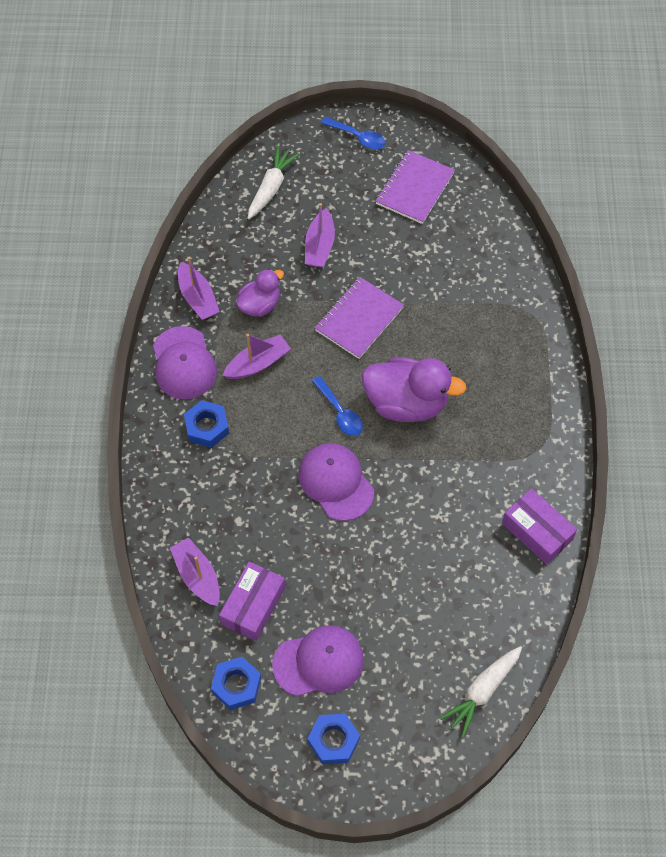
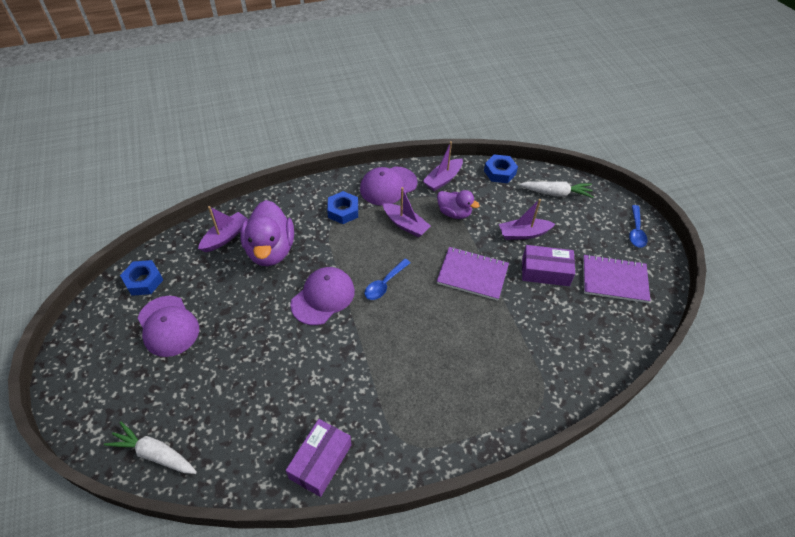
camera: 70 degrees right, 10 degrees down
(253, 606) = (208, 274): purple box -> purple box (545, 271)
(333, 741) = (103, 353): blue nut -> blue nut (499, 172)
(406, 403) = (410, 326): purple duck -> purple duck (270, 250)

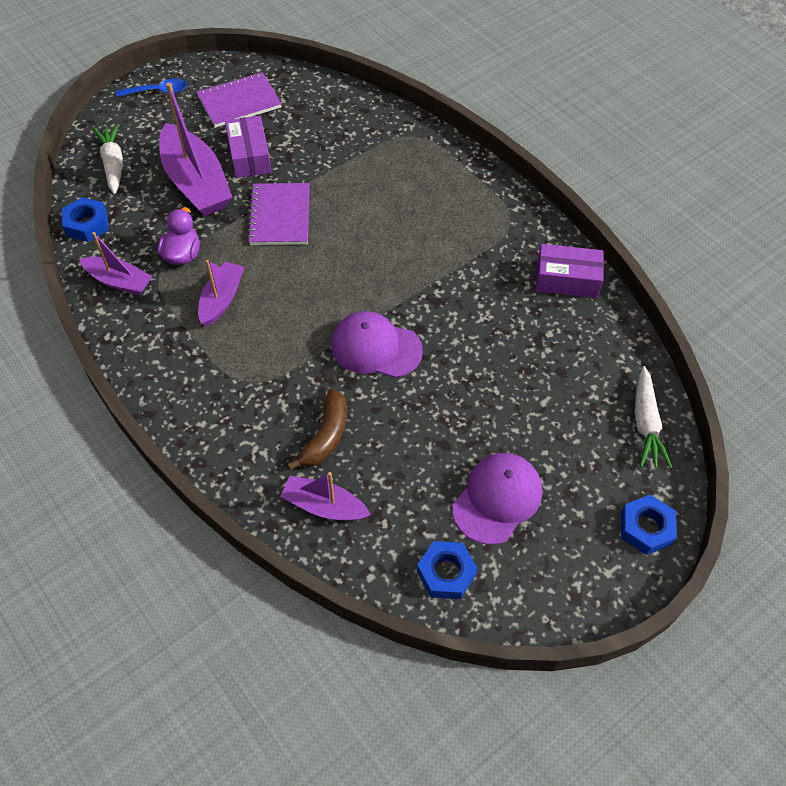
camera: 110 degrees left, 5 degrees up
(270, 250) = (326, 436): purple duck -> brown banana
(343, 211) = (220, 377): blue nut -> blue nut (645, 528)
(384, 284) = (329, 293): blue spoon -> none
(388, 186) = (152, 340): purple cap -> none
(523, 234) = (196, 183): purple boat -> purple boat, size x1.76
(614, 280) = (239, 102): purple notebook -> purple notebook turned 75 degrees clockwise

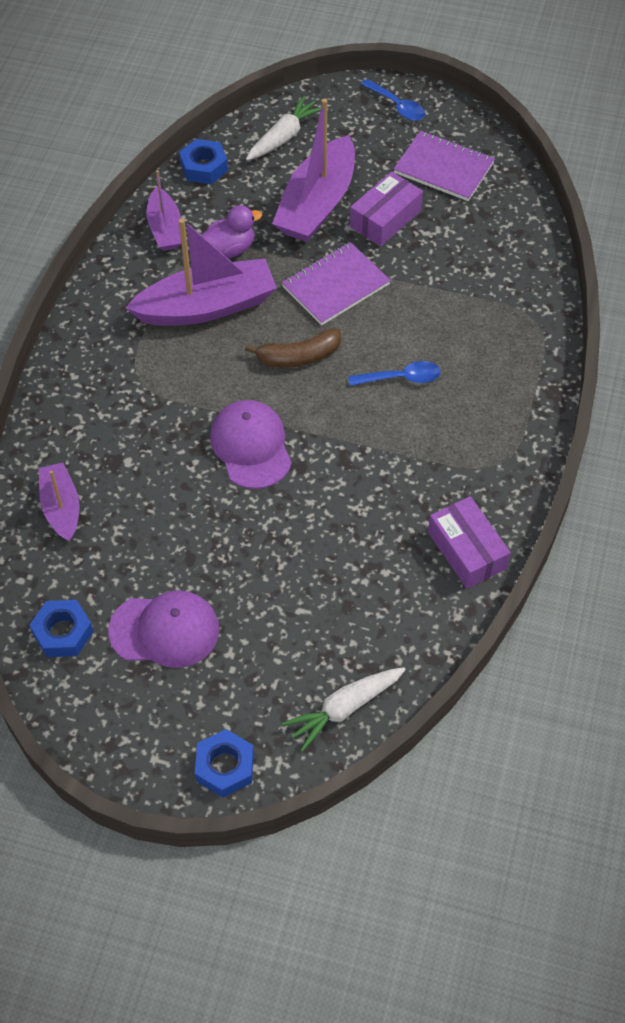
camera: 55 degrees right, 0 degrees up
(222, 299) = (207, 306): purple boat -> purple boat, size x1.76
(326, 436) = (129, 467): brown banana -> brown banana (298, 357)
(395, 229) = (401, 378): none -> blue spoon

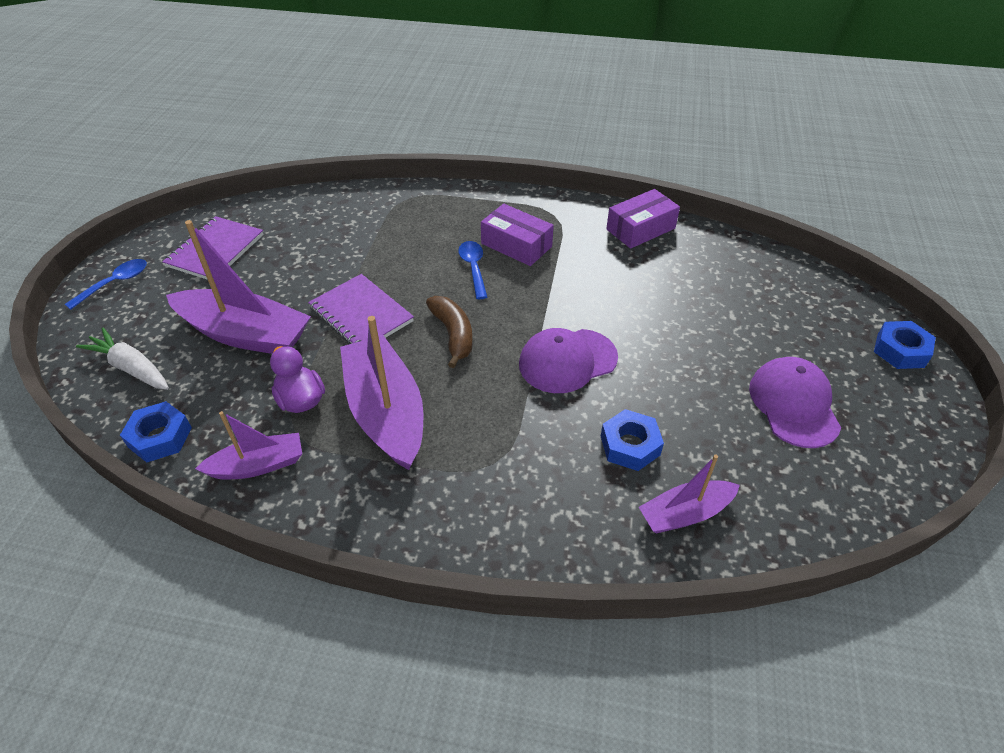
camera: 95 degrees left, 10 degrees down
(63, 632) = (835, 488): blue nut -> blue nut (630, 445)
(344, 708) = (809, 286): white carrot -> none
(385, 218) = (275, 285): purple box -> purple box (516, 245)

